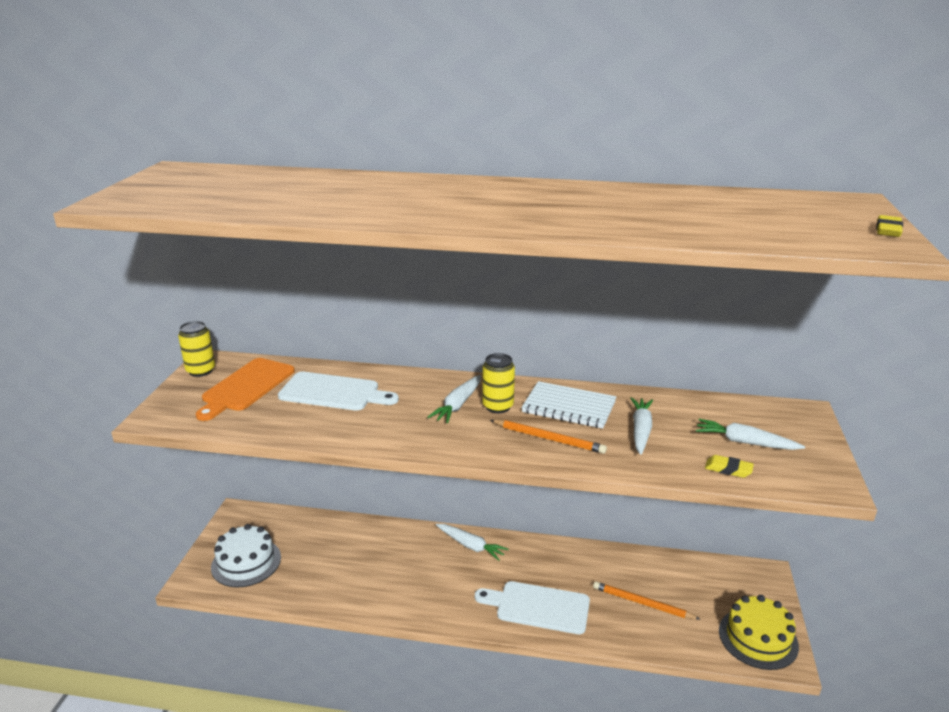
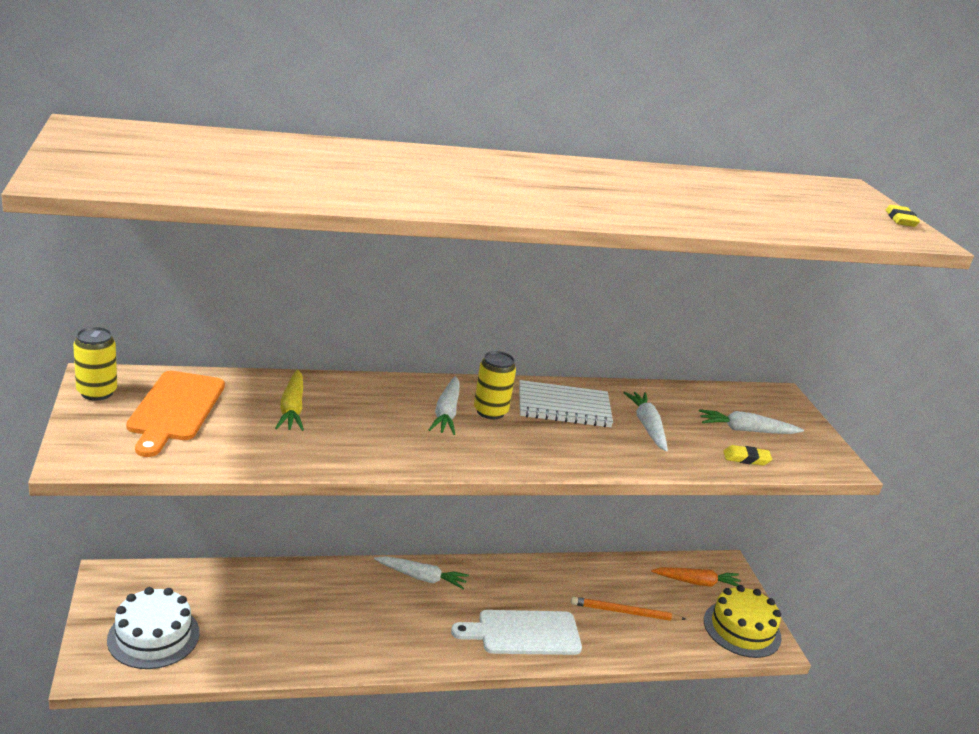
camera: 25 degrees left, 0 degrees up
(333, 392) = (292, 408): white cutting board -> yellow carrot
(549, 438) = (564, 443): orange pencil -> none
(728, 586) = (697, 582): none -> orange carrot

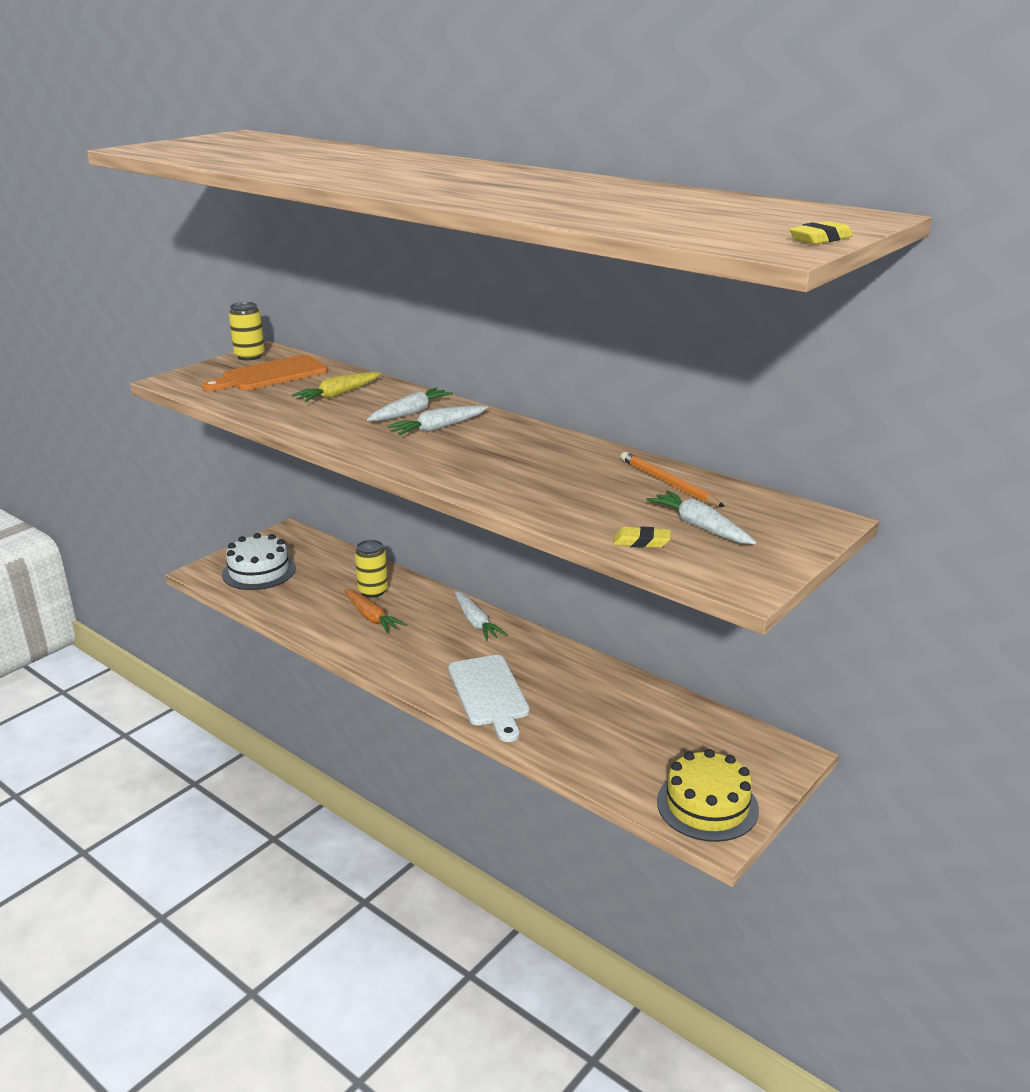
camera: 55 degrees right, 0 degrees up
(490, 411) = (475, 438): yellow can -> yellow can (373, 591)
(524, 633) = (489, 694): white cutting board -> white cutting board turned 150 degrees counterclockwise
(563, 407) = (548, 454): white notebook -> none
(625, 612) = (606, 729): orange pencil -> orange pencil (668, 483)
(647, 426) = (595, 489): white carrot -> white carrot (410, 413)
(697, 582) = (728, 749): orange carrot -> orange carrot (371, 617)
(746, 458) = (641, 542): yellow eraser -> yellow eraser turned 45 degrees counterclockwise

